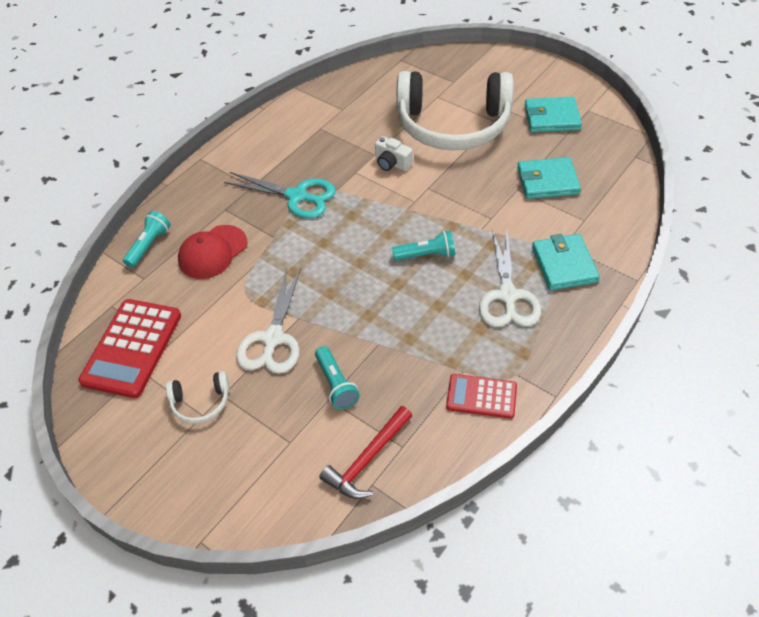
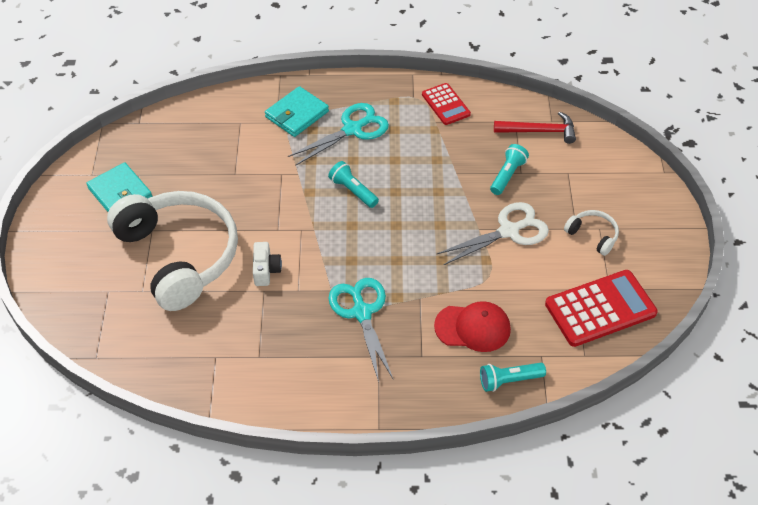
camera: 130 degrees left, 0 degrees up
(507, 296) = (352, 129): white scissors -> turquoise scissors
(547, 181) = (210, 160): turquoise wallet -> none

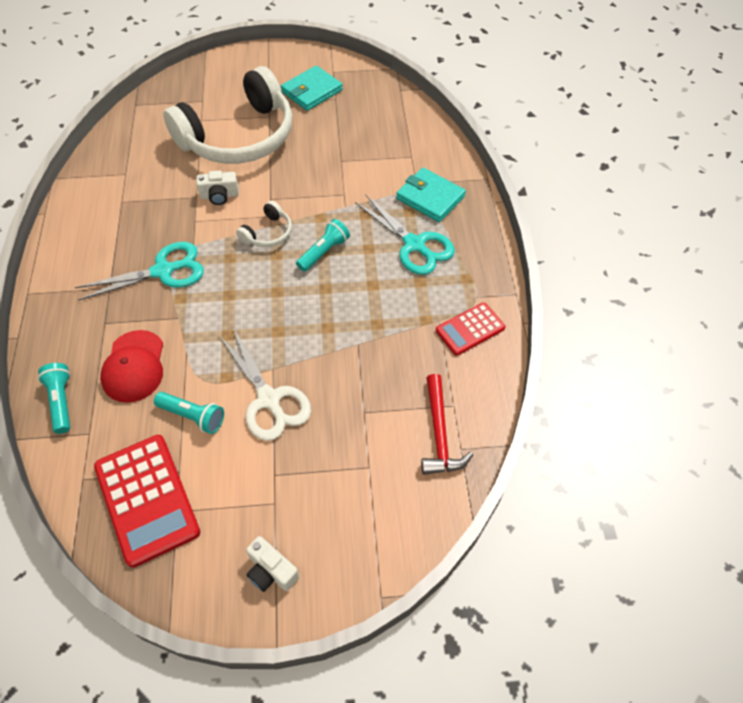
camera: 85 degrees right, 5 degrees up
(507, 175) = (358, 397): turquoise flashlight -> turquoise flashlight (193, 416)
(593, 235) = (262, 494): white headphones -> white headphones (268, 233)
(651, 230) = (271, 571): none -> white camera

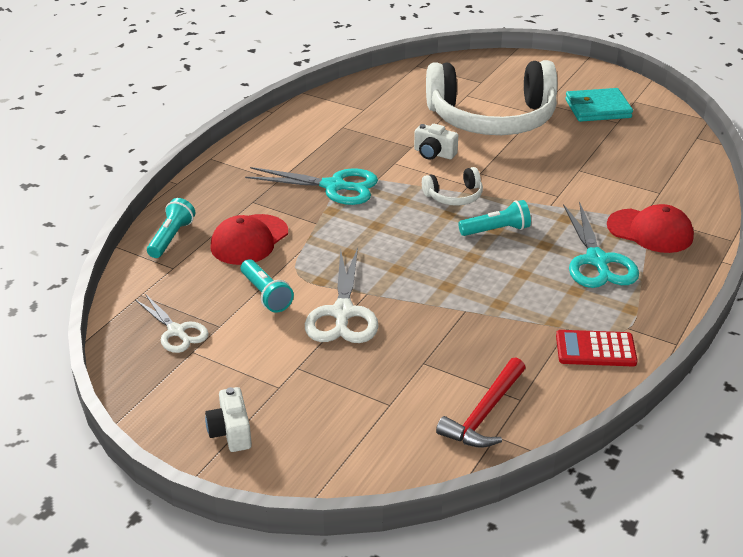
camera: 35 degrees right, 20 degrees down
(146, 499) = (176, 331): red calculator -> white scissors
(430, 197) = (650, 231): turquoise wallet -> red cap

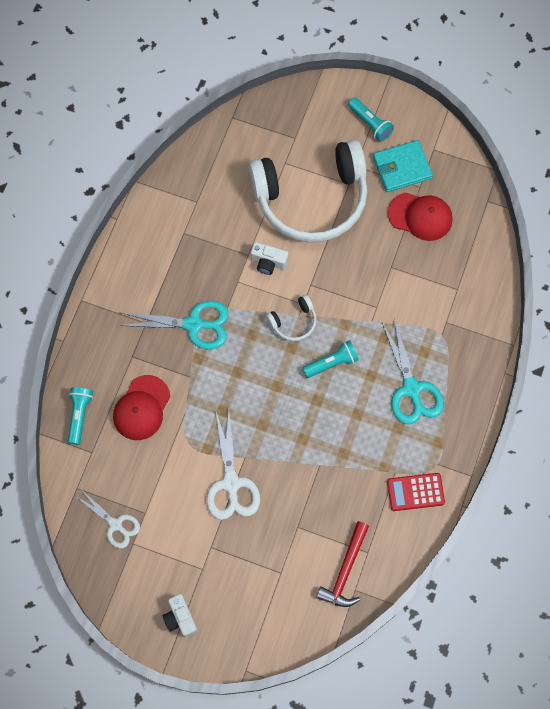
camera: 10 degrees left, 35 degrees up
(266, 295) = (170, 472): turquoise flashlight -> turquoise flashlight (370, 124)
(650, 231) = (450, 344): red cap -> red cap (420, 216)

